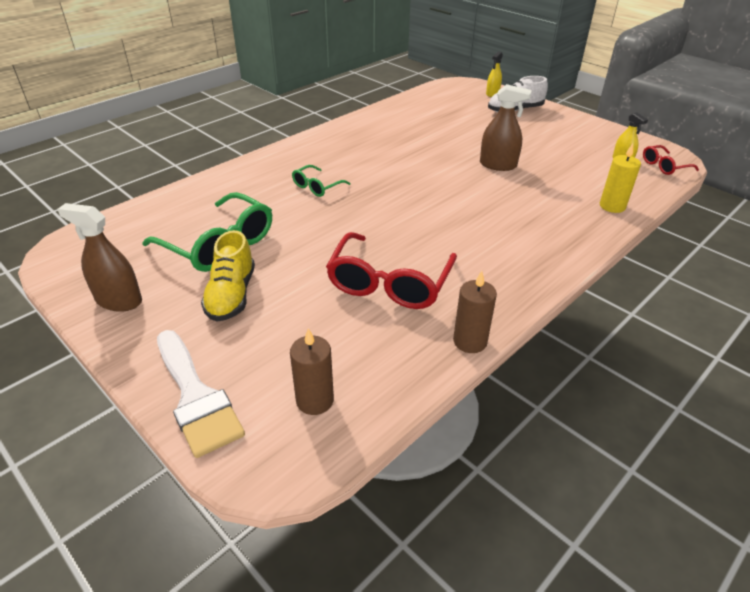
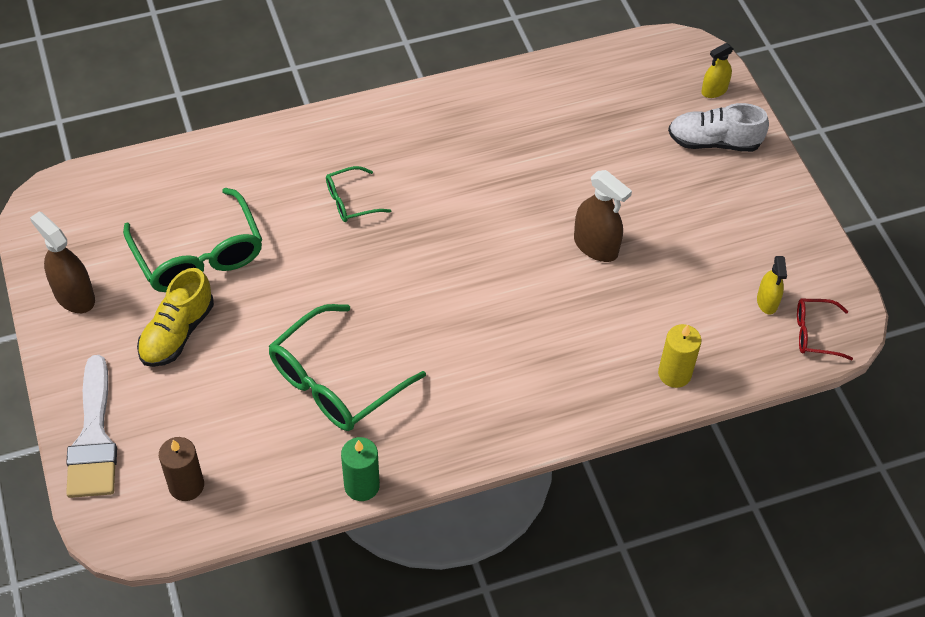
camera: 25 degrees right, 15 degrees up
(389, 283) = (335, 382): red glasses -> green glasses
(470, 341) = (362, 486): brown candle -> green candle

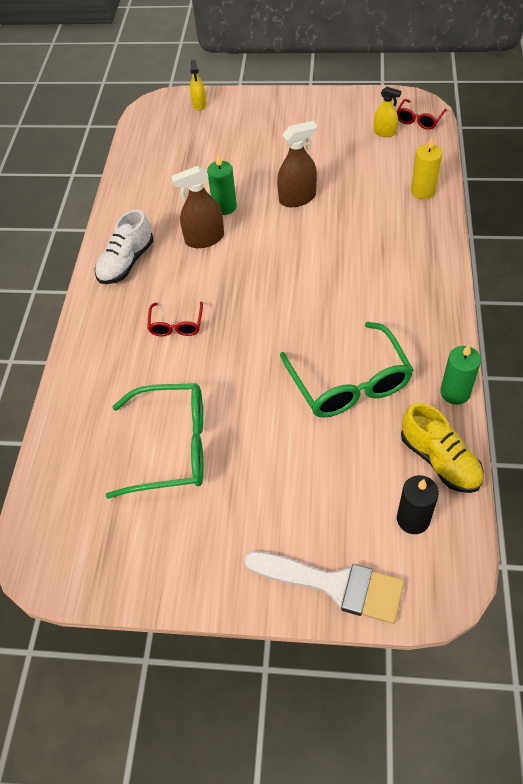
camera: 60 degrees left, 0 degrees up
(74, 296) = (164, 563): brown spray bottle -> brown spray bottle (204, 239)
(177, 332) = (248, 485): yellow shoe -> yellow shoe (439, 460)
(186, 485) = (413, 519): brown candle -> black candle
(350, 201) = (176, 325): green glasses -> red glasses
(546, 180) = (224, 207): none -> green candle
(714, 142) = (242, 117): white shoe -> white shoe (126, 262)

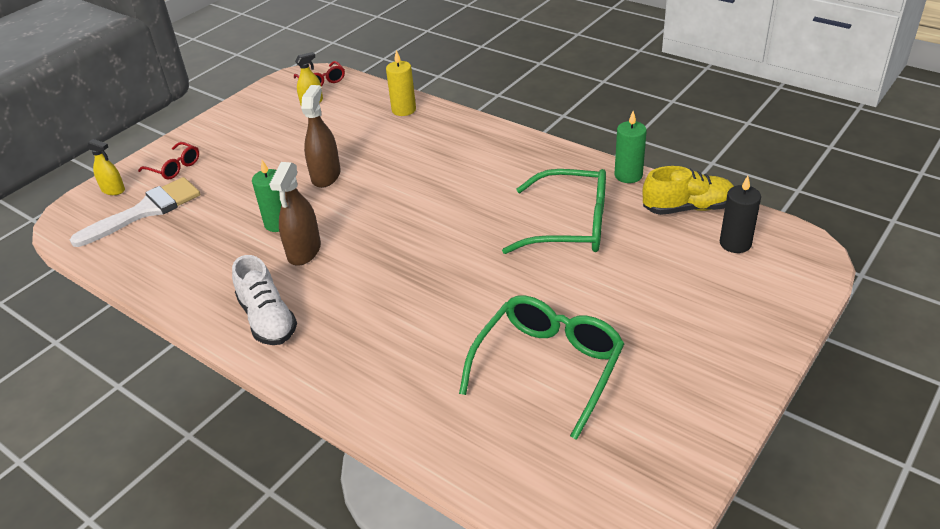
camera: 60 degrees left, 15 degrees down
(176, 325) = (396, 310): red glasses -> red glasses (175, 167)
(334, 585) = (773, 312): white brush -> white brush (145, 211)

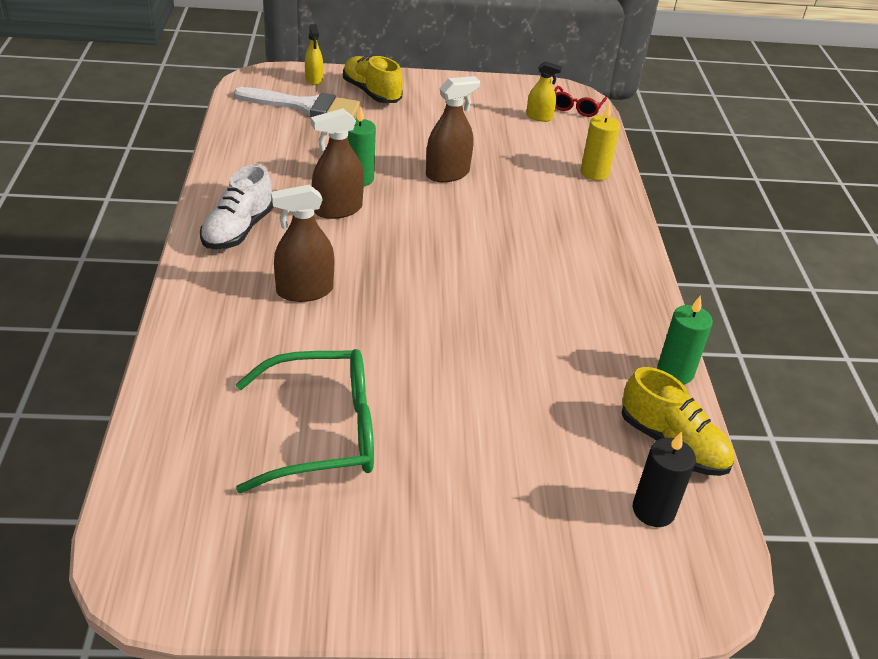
camera: 45 degrees right, 0 degrees up
(175, 167) = (371, 93): red glasses -> yellow shoe
(384, 311) = (304, 291): none -> brown spray bottle
(571, 225) = (544, 362): green glasses -> none

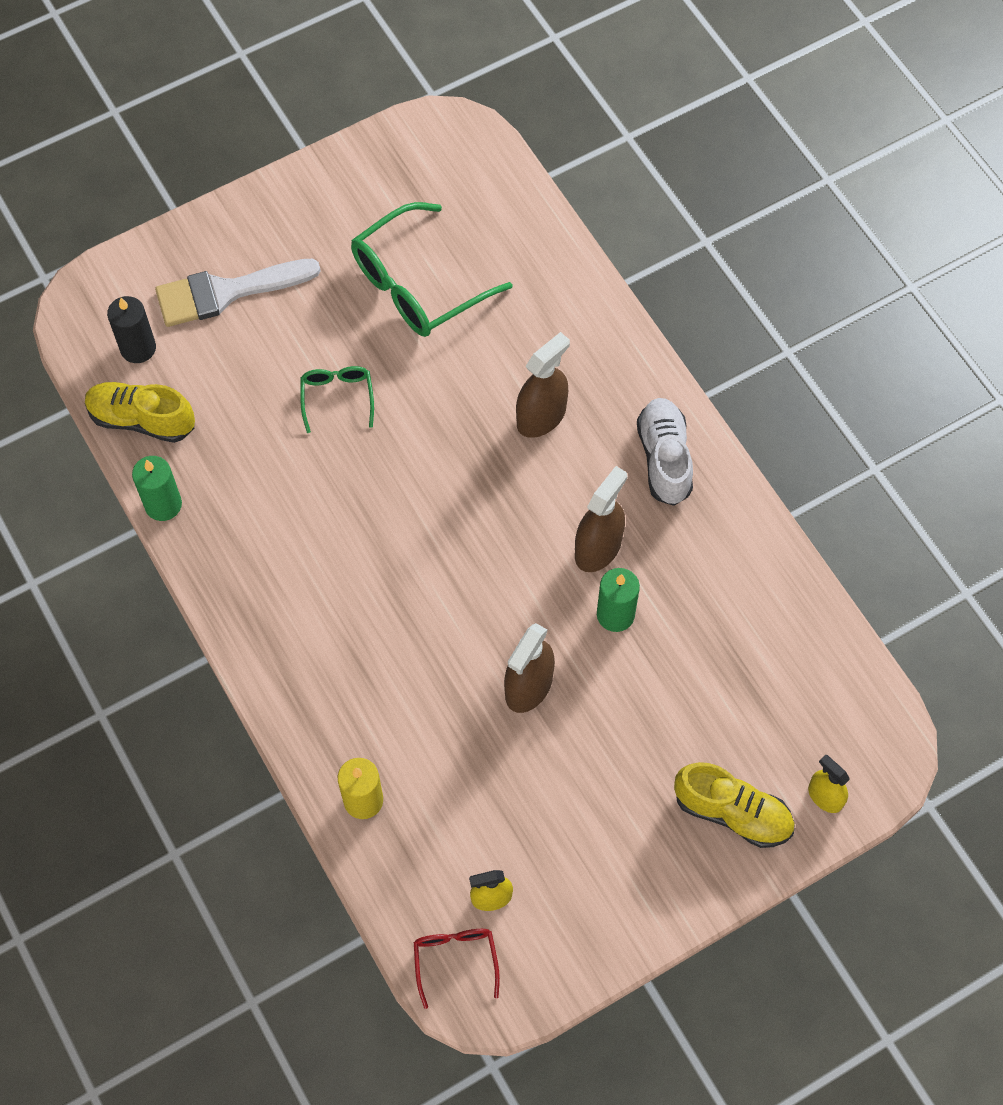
camera: 155 degrees right, 25 degrees up
(305, 106) = (782, 723): white brush -> white brush (226, 292)
(469, 379) = (337, 397): none -> green glasses

